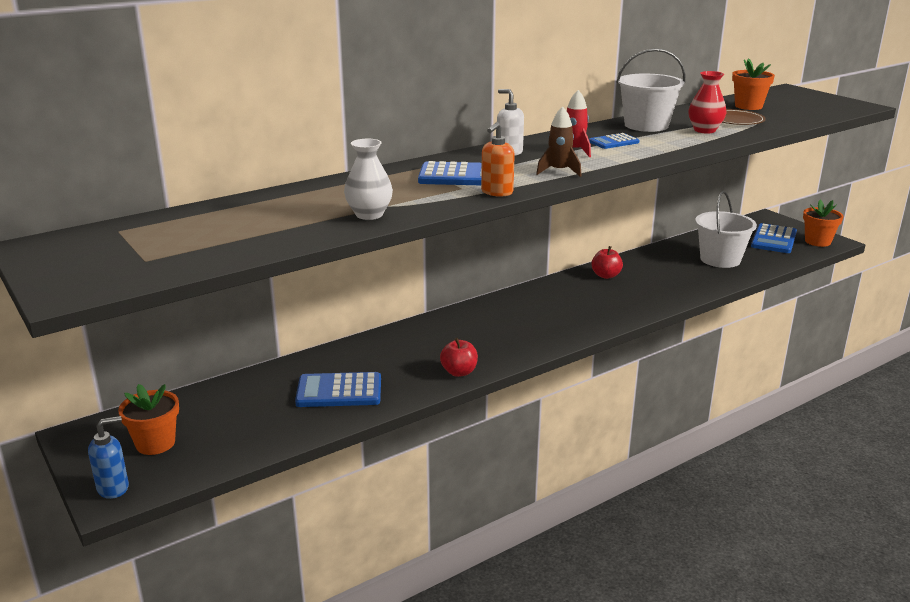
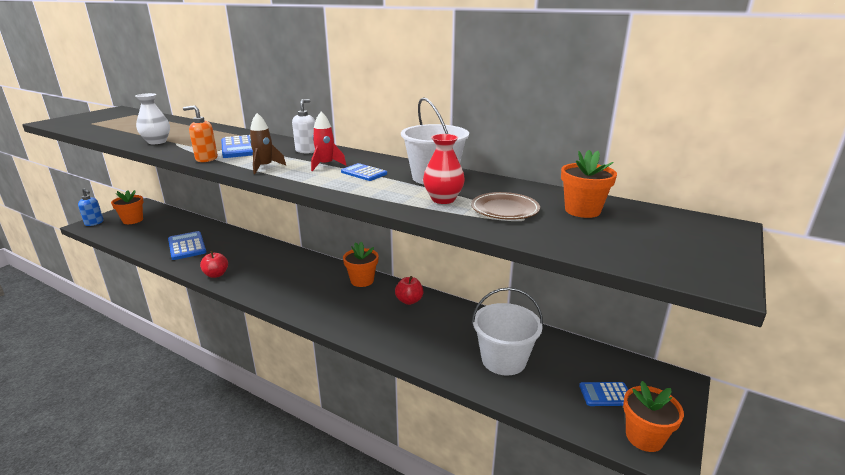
camera: 65 degrees right, 0 degrees up
(547, 290) = (362, 280): none -> orange flower pot
(774, 239) = (606, 394): blue calculator -> blue calculator, size x0.60

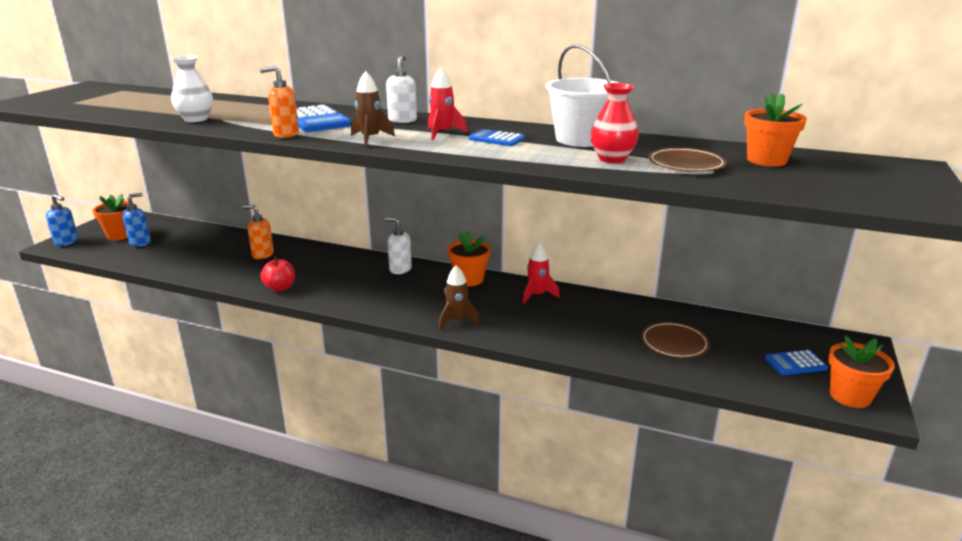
camera: 10 degrees left, 0 degrees up
(142, 227) = (140, 243): none -> blue soap dispenser
(187, 246) = (218, 259): blue calculator -> none
(220, 244) = (262, 254): none -> orange soap dispenser
(313, 266) = (400, 269): none -> white soap dispenser
(333, 318) = (457, 321): none -> brown rocket
(409, 301) = (537, 295): red apple -> red rocket
(503, 360) = (674, 343): white bucket -> brown plate

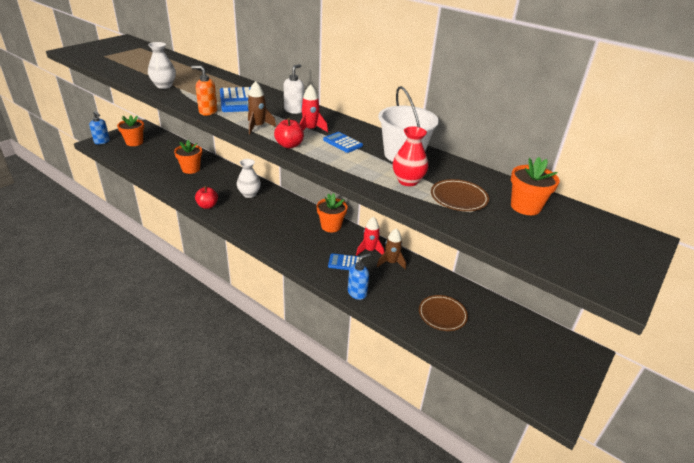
camera: 15 degrees right, 10 degrees up
(140, 243) = (143, 151): blue soap dispenser -> blue soap dispenser (357, 293)
(262, 254) = (210, 176): orange soap dispenser -> none
(333, 265) = (249, 194): none -> white vase
(400, 269) = (290, 207): white soap dispenser -> none
(430, 149) = (289, 145): none -> red apple
(457, 321) = (304, 259): brown rocket -> brown rocket (391, 262)
(795, 363) = (522, 355): blue calculator -> blue calculator (345, 263)
(850, 396) = (545, 394): orange flower pot -> orange flower pot (191, 169)

